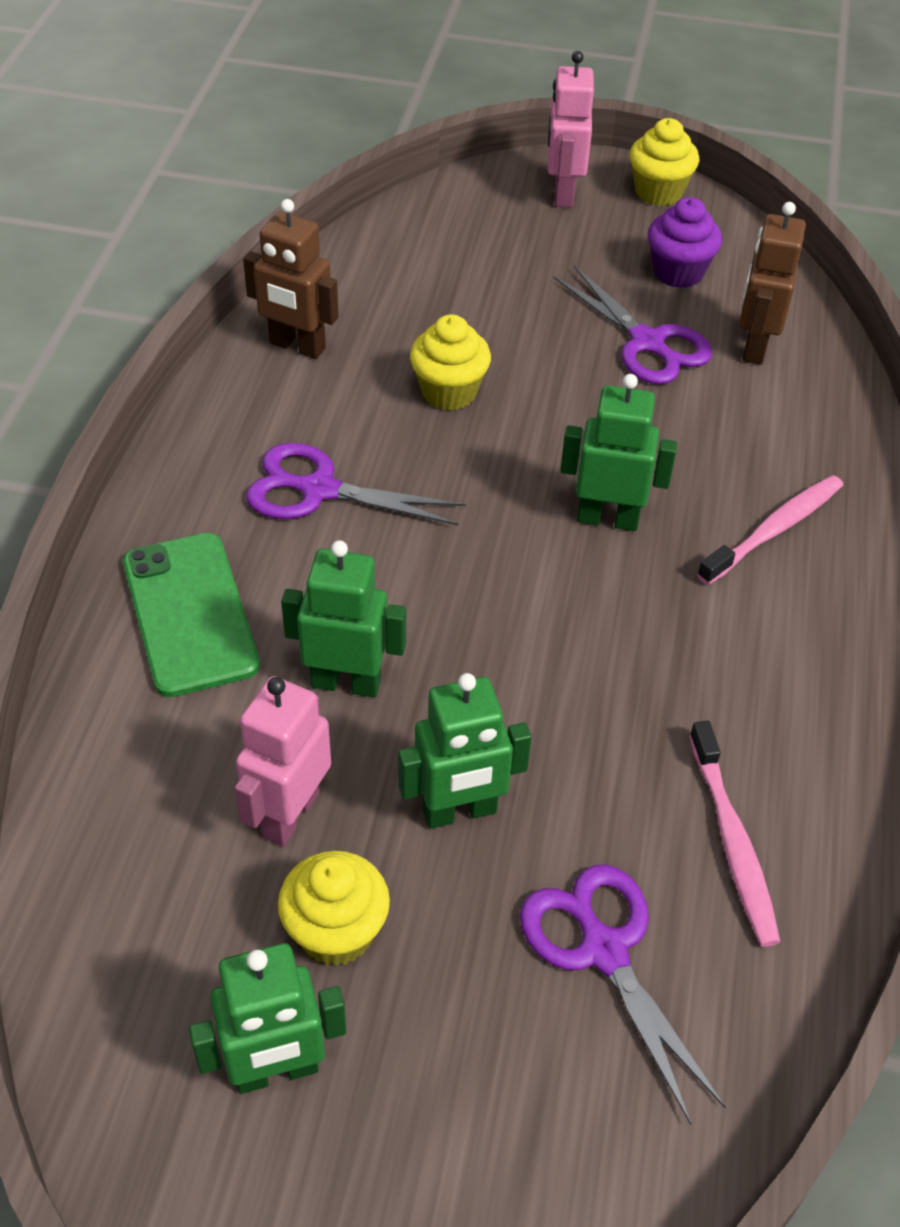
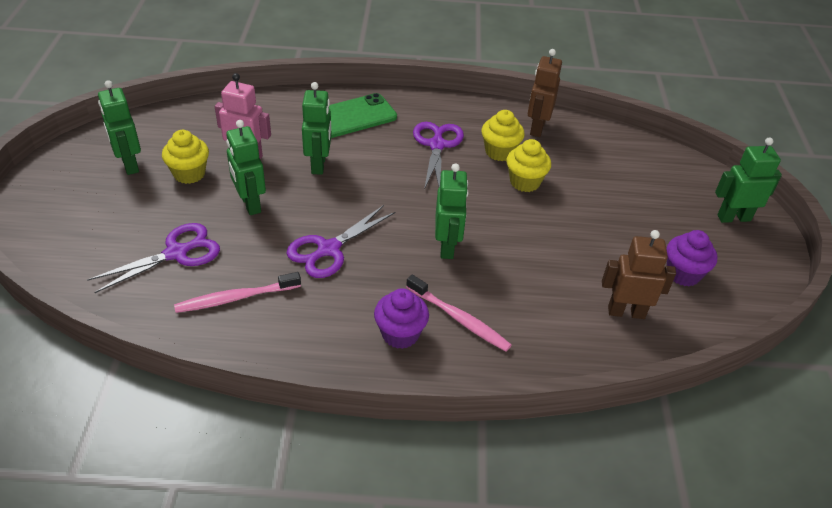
camera: 80 degrees right, 5 degrees down
(563, 193) = (733, 218): pink robot -> green robot
(647, 343) = (604, 260): purple scissors -> purple scissors (328, 249)
(658, 192) = (766, 263): yellow cupcake -> yellow cupcake (499, 152)
(810, 607) = (400, 334): none -> purple cupcake

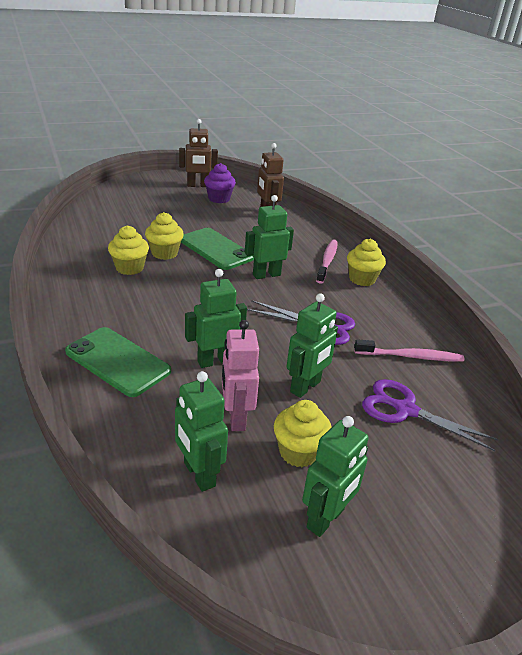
camera: 115 degrees left, 10 degrees down
(235, 298) = (411, 356): pink toothbrush -> pink toothbrush turned 45 degrees counterclockwise
(400, 334) = (362, 279): purple cupcake -> yellow cupcake
(437, 145) = (138, 299): purple scissors -> none
(523, 224) = (216, 249): none -> green phone
(537, 128) = (82, 255): brown robot -> brown robot (197, 185)
(733, 218) = (152, 185): green robot -> green robot (199, 474)

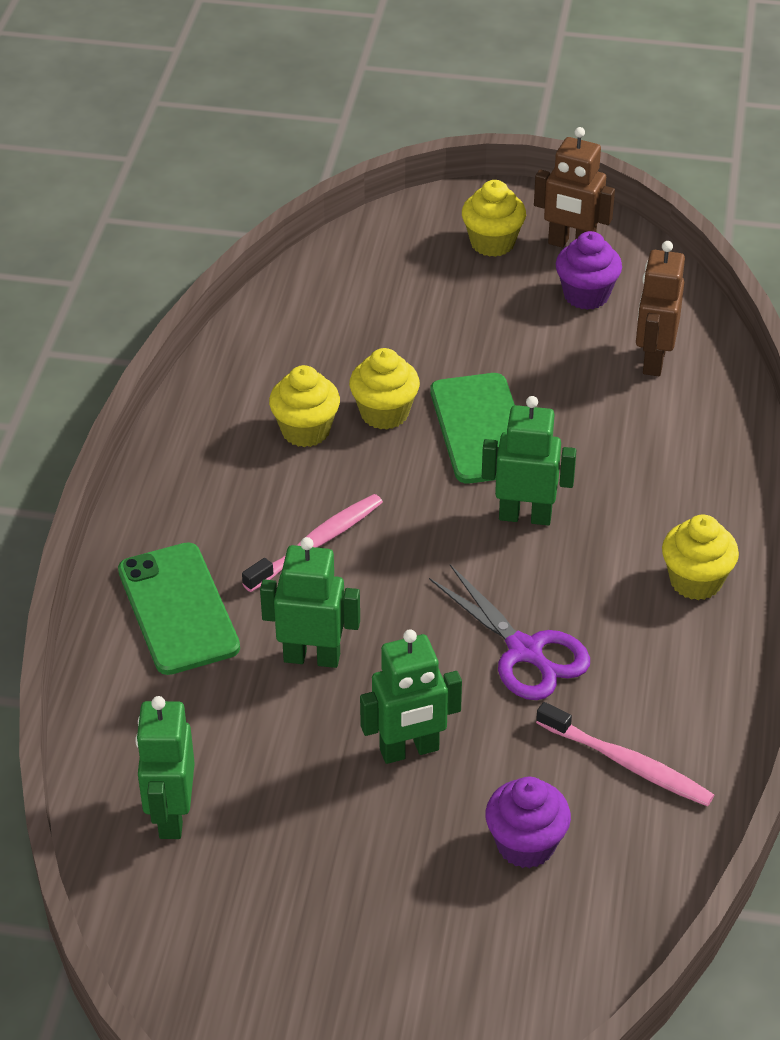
camera: 35 degrees right, 10 degrees up
(236, 417) = (274, 758): pink robot -> none
(298, 452) = (317, 840): yellow cupcake -> yellow cupcake (492, 243)
(326, 519) = (279, 936): green robot -> none
(327, 261) = (667, 519): pink toothbrush -> pink toothbrush (317, 543)
(405, 410) = (525, 844): purple scissors -> purple cupcake

